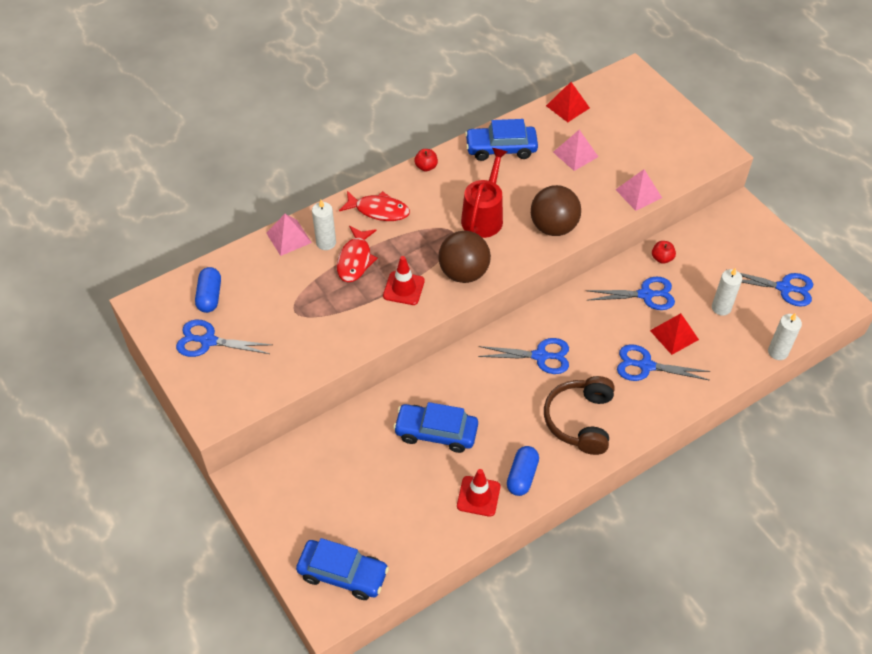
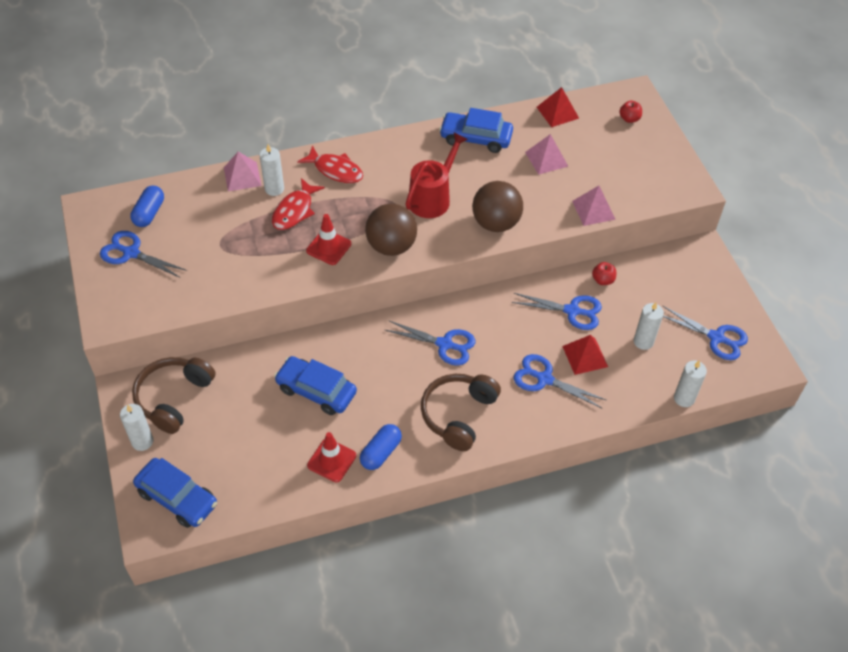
camera: 15 degrees right, 0 degrees up
(284, 527) = (142, 441): none -> white candle
(298, 476) = (174, 398): none -> brown headphones
(426, 167) = (397, 140): red apple -> red apple (629, 119)

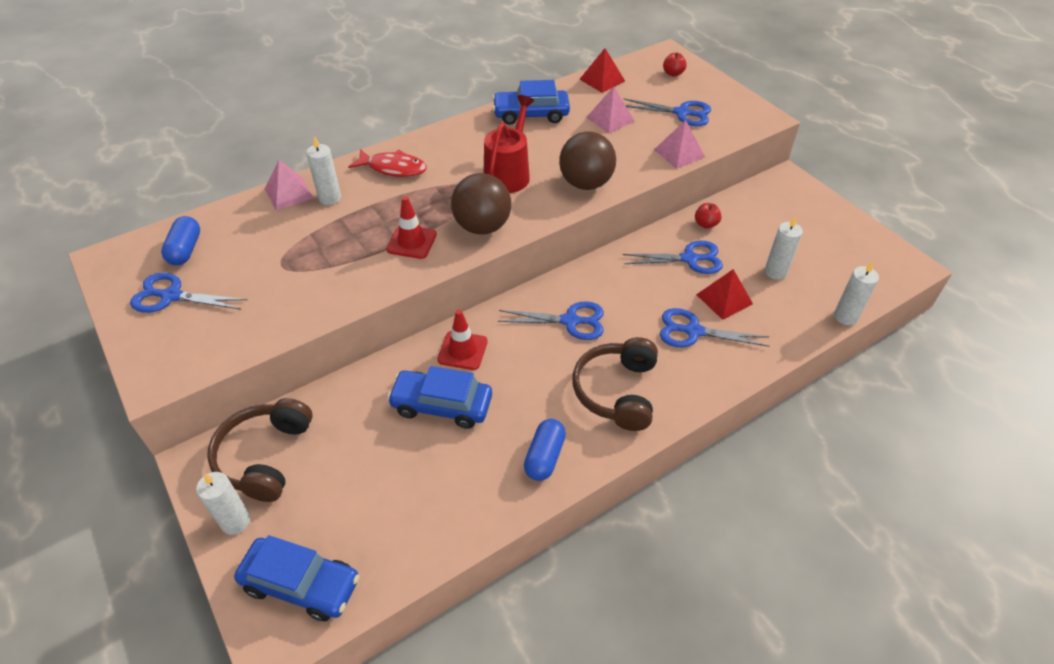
camera: 15 degrees left, 5 degrees down
(295, 210) = (360, 214): red fish -> none
(331, 460) = (488, 482): red traffic cone -> red traffic cone (462, 350)
(716, 338) = (843, 252): blue scissors -> blue scissors (681, 113)

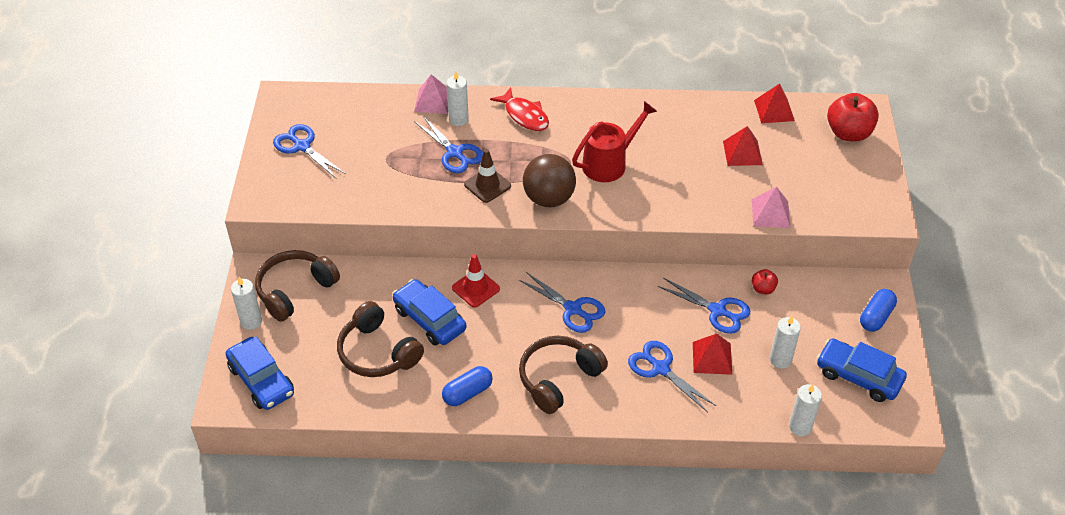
camera: 35 degrees right, 0 degrees up
(185, 250) = (333, 114): blue capsule -> blue capsule (876, 317)
(412, 242) = (487, 185): red traffic cone -> brown traffic cone
(415, 470) = (378, 352): none -> brown headphones
(531, 114) = (677, 116): blue car -> blue car (858, 376)
(585, 183) = (663, 202): brown ball -> none
(610, 119) = (742, 153): pink pyramid -> red pyramid
(673, 73) = (848, 133): red apple -> red apple, size x2.02
(681, 113) = (814, 177): blue scissors -> blue scissors (454, 152)

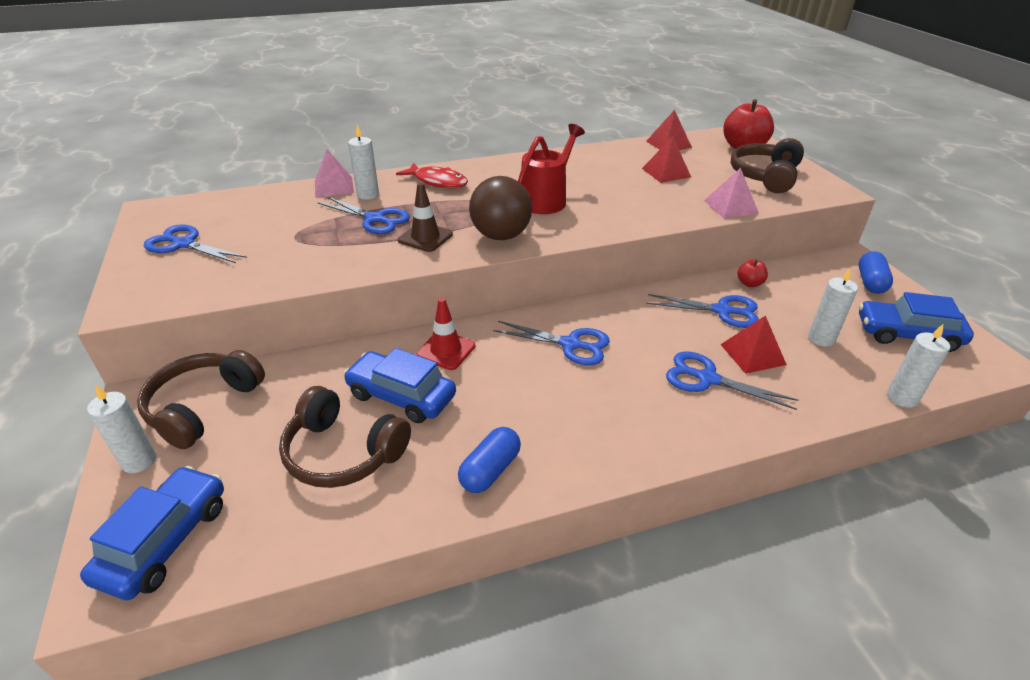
camera: 20 degrees left, 10 degrees down
(261, 380) = (165, 541): blue car -> blue car turned 105 degrees counterclockwise
(558, 379) = (598, 421): brown headphones -> brown headphones (765, 176)

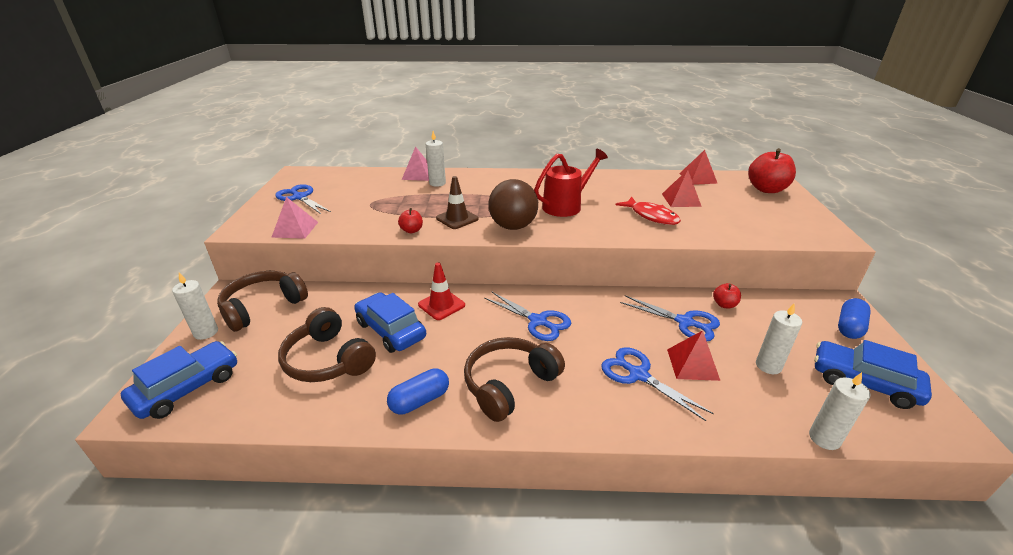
camera: 20 degrees right, 5 degrees down
(375, 219) = (431, 200): blue scissors -> none
(377, 263) = (412, 230): none -> red apple
(437, 181) = (492, 181): red fish -> red fish (651, 216)
(731, 206) = (722, 235): pink pyramid -> pink pyramid (295, 229)
(765, 176) = (772, 215): brown headphones -> brown headphones (509, 384)

